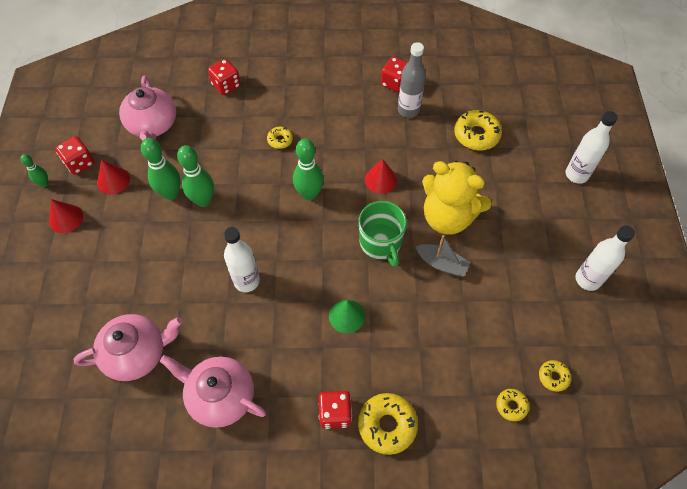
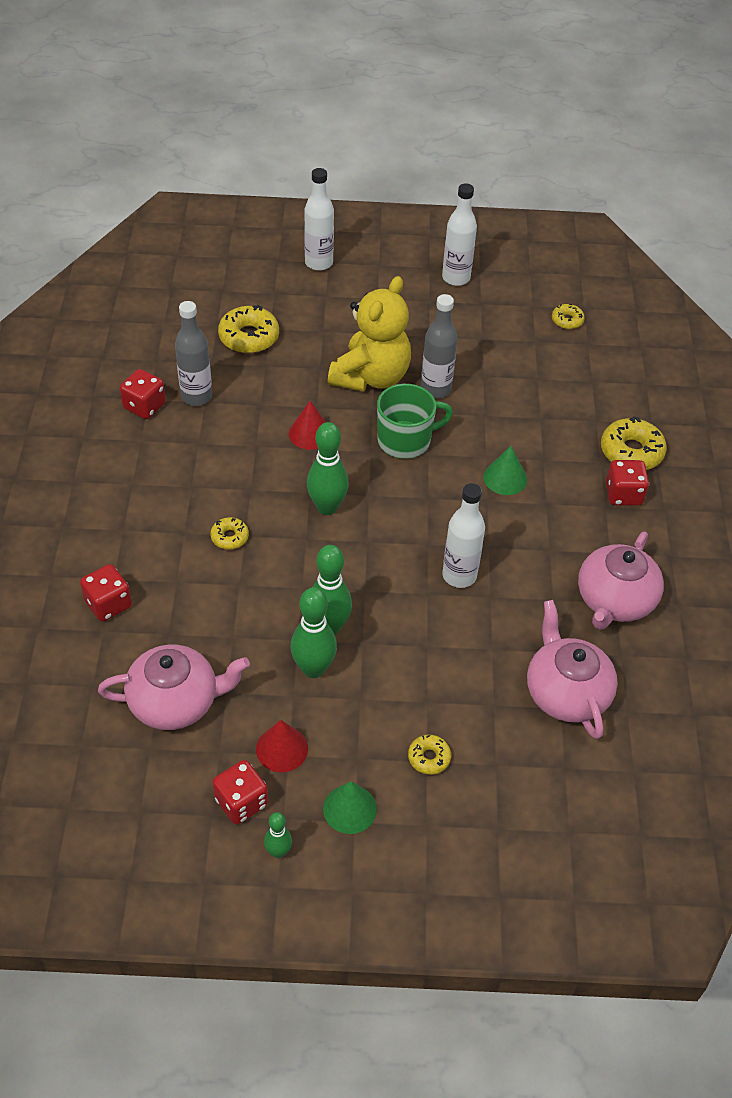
camera: 90 degrees left, 10 degrees down
(66, 218) = (349, 809): red cone -> green cone
(441, 264) = (435, 389): grey boat -> grey bottle
(511, 406) = (600, 355): yellow donut -> yellow donut (429, 758)

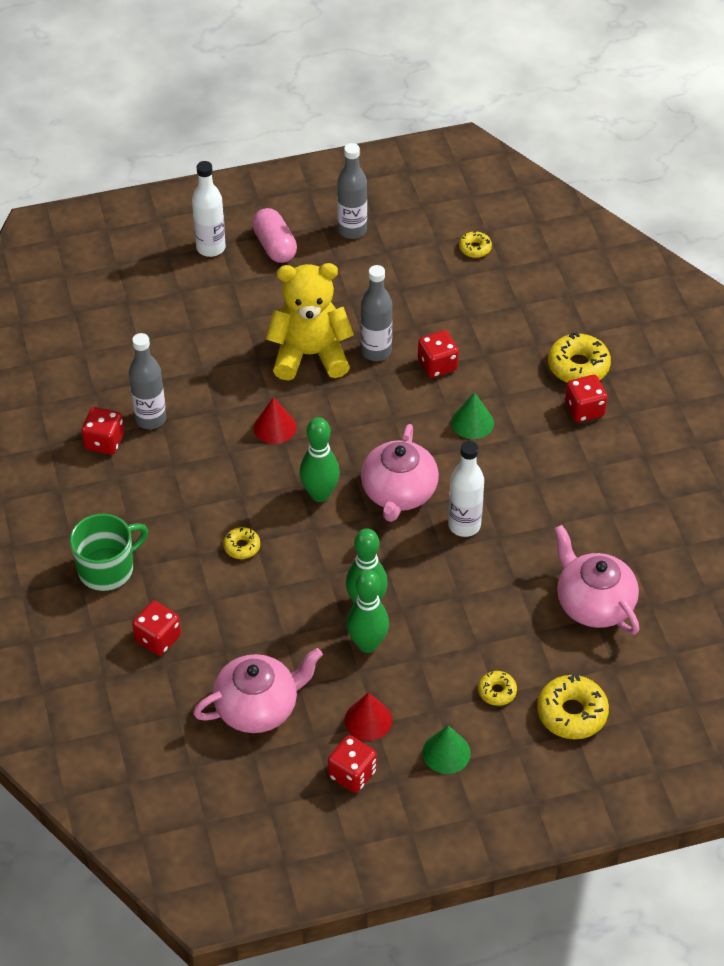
camera: 15 degrees left, 0 degrees up
(249, 337) = (175, 344): yellow donut -> yellow donut (572, 713)
(278, 852) = (400, 804): green bowling pin -> none
(371, 377) = (310, 355): yellow teddy bear -> yellow teddy bear turned 105 degrees counterclockwise
(378, 275) = (275, 246): none -> pink capsule
(405, 440) = (367, 410): green mug -> green mug (107, 569)
(456, 278) = (352, 230): white bottle -> grey bottle
(490, 416) = (437, 365): none -> red dice
(614, 600) = (608, 510): pink teapot -> pink teapot (399, 493)

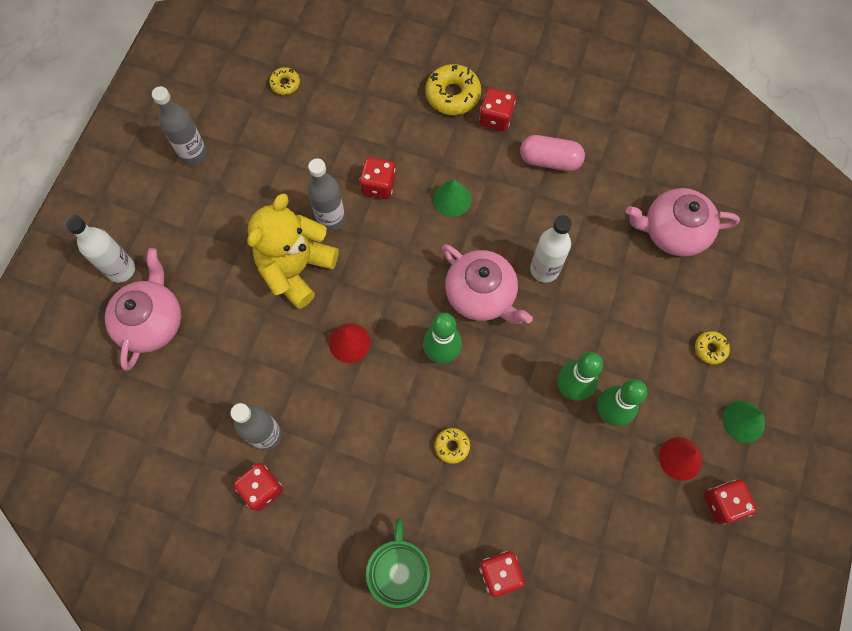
camera: 55 degrees left, 20 degrees up
(258, 707) = (617, 535): pink teapot -> pink teapot (151, 321)
(275, 246) = (161, 220): pink capsule -> pink capsule (550, 160)
(572, 713) = (759, 311): yellow donut -> none

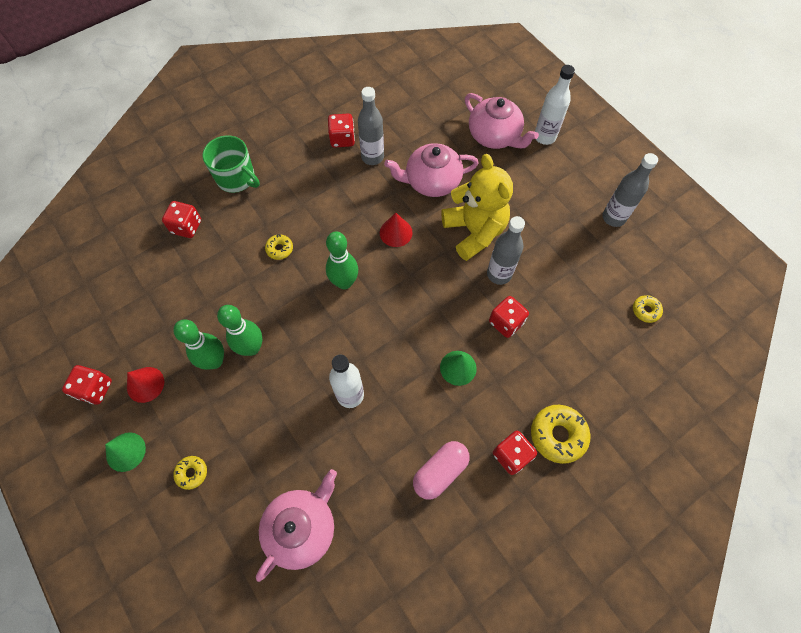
camera: 125 degrees right, 5 degrees down
(481, 294) = (365, 336): pink teapot -> pink teapot (431, 182)

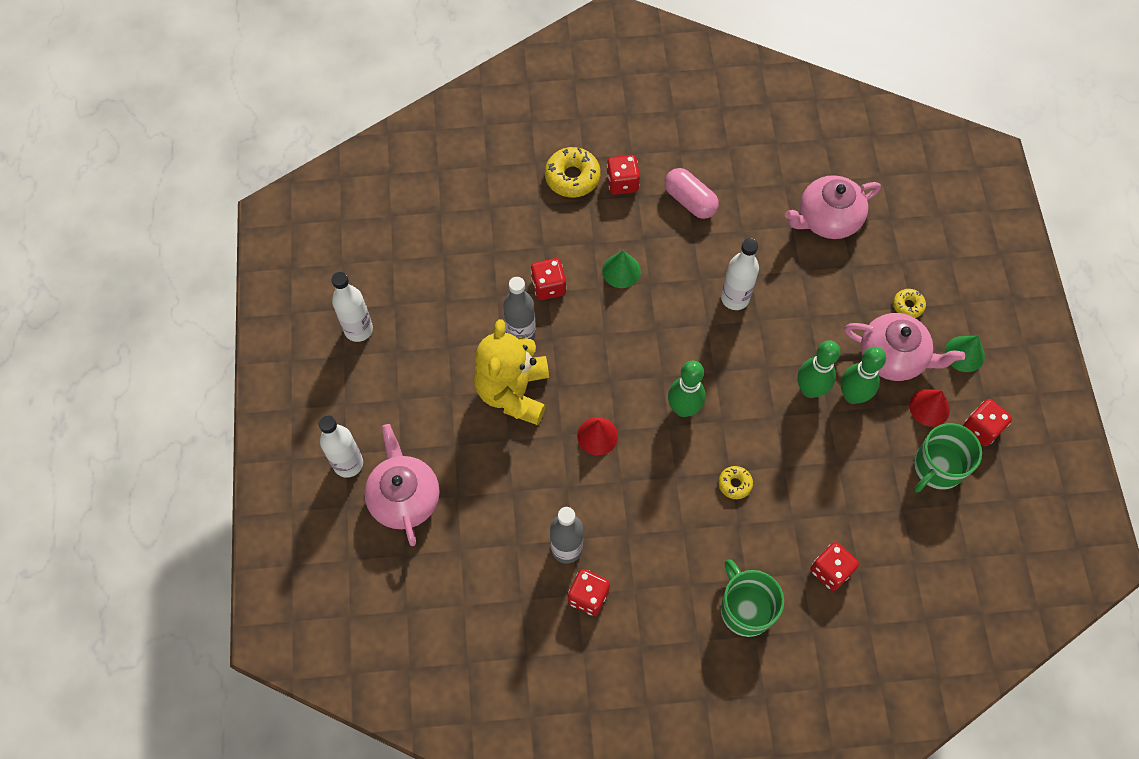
camera: 150 degrees left, 0 degrees up
(126, 337) = (937, 467): none -> green mug
(431, 182) = (519, 476): pink teapot -> pink teapot (893, 356)
(440, 472) = (690, 201): pink capsule -> pink capsule turned 60 degrees clockwise
(613, 217) = (358, 329): grey bottle -> white bottle
(645, 310) = (410, 229): yellow donut -> none

